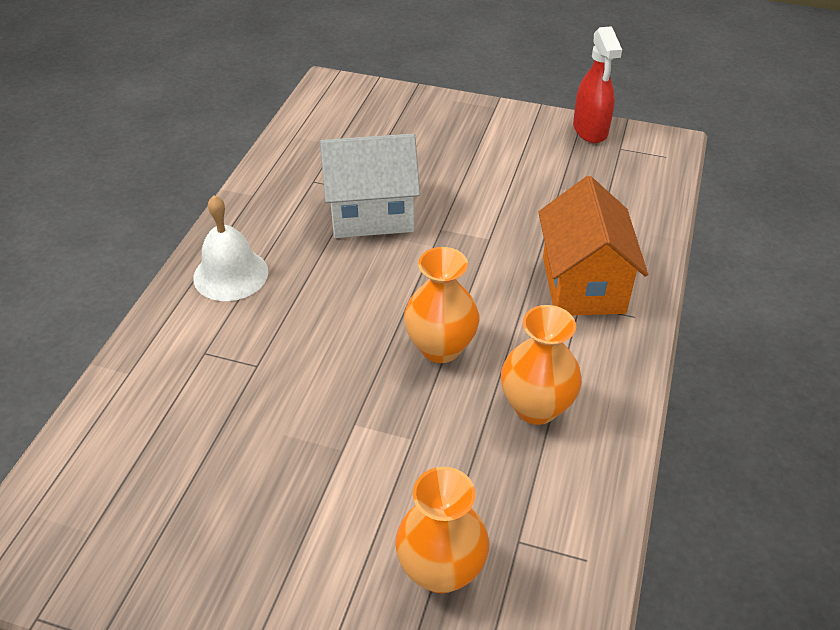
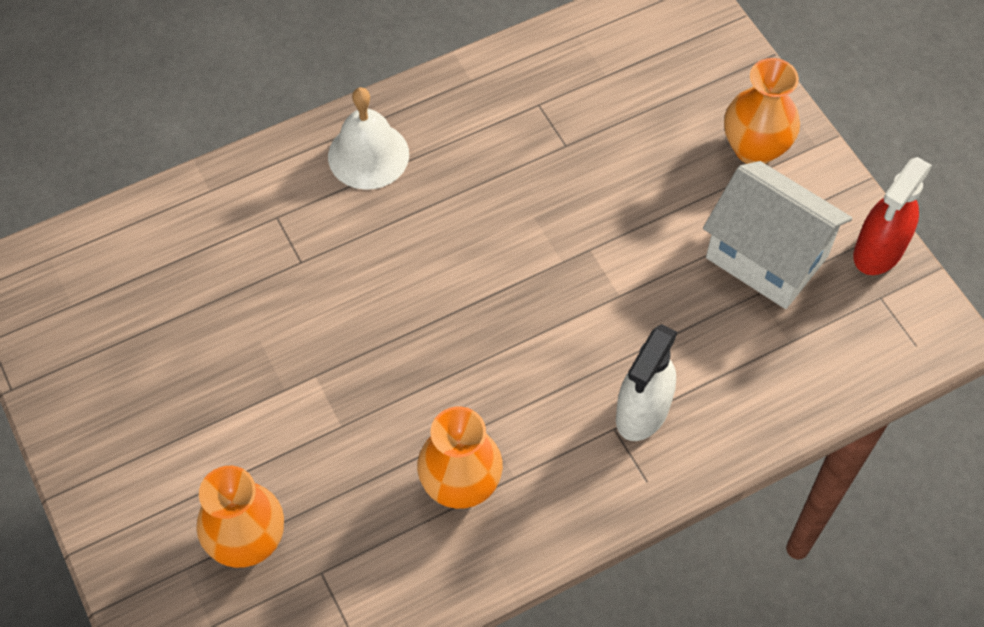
camera: 45 degrees right, 15 degrees up
(371, 214) = (547, 183): white house -> white house (766, 257)
(440, 347) = (451, 367): orange vase -> orange vase (754, 149)
(583, 284) = (642, 412): orange house -> white spray bottle

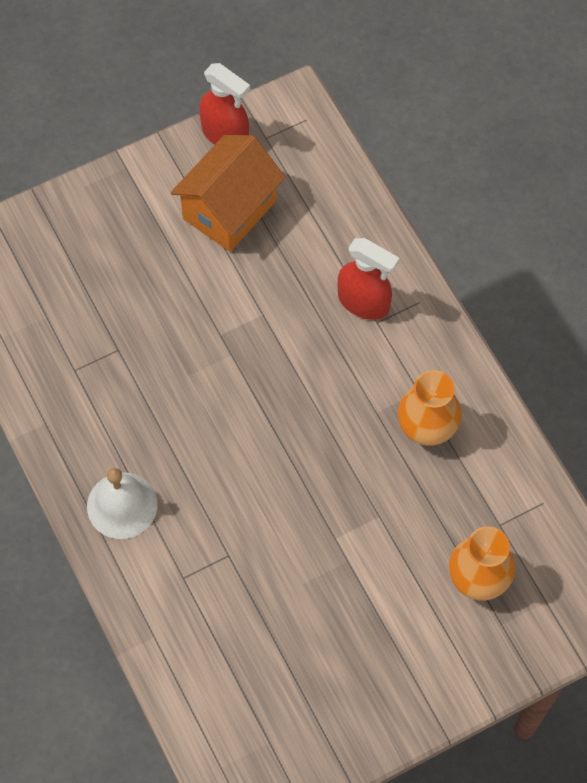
camera: 90 degrees left, 5 degrees up
(642, 412) = (364, 302): white spray bottle -> red spray bottle
(754, 149) = (127, 210): orange vase -> none
(766, 257) = (229, 210): white house -> orange house

